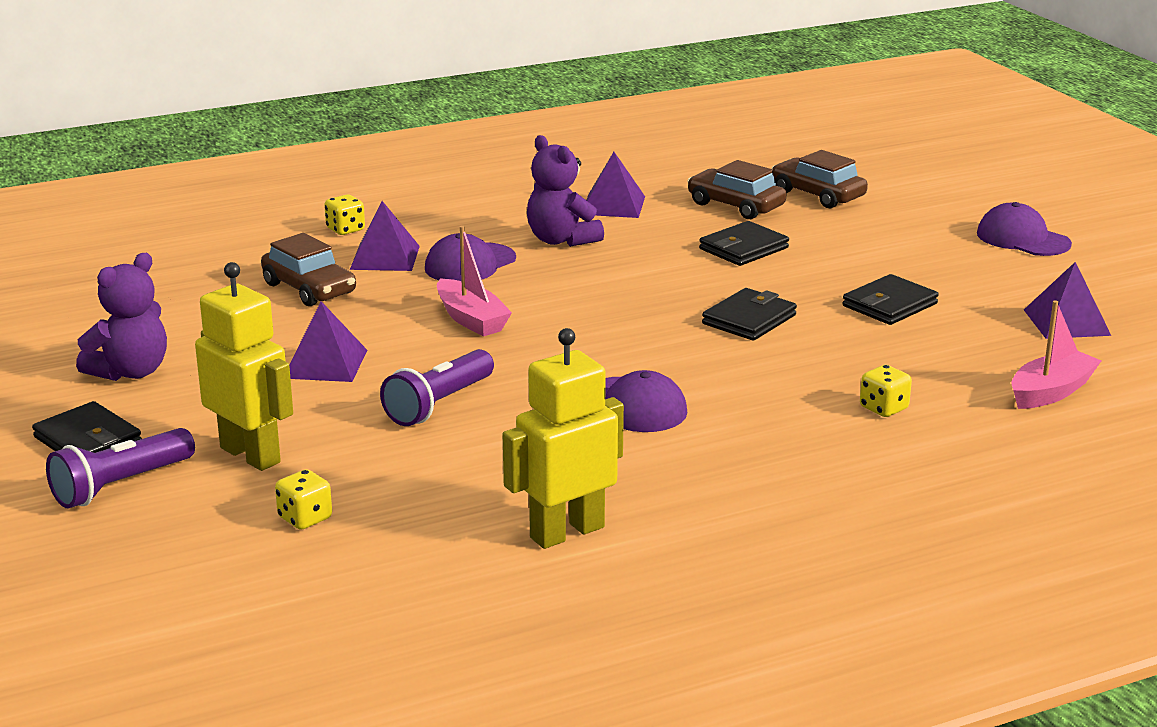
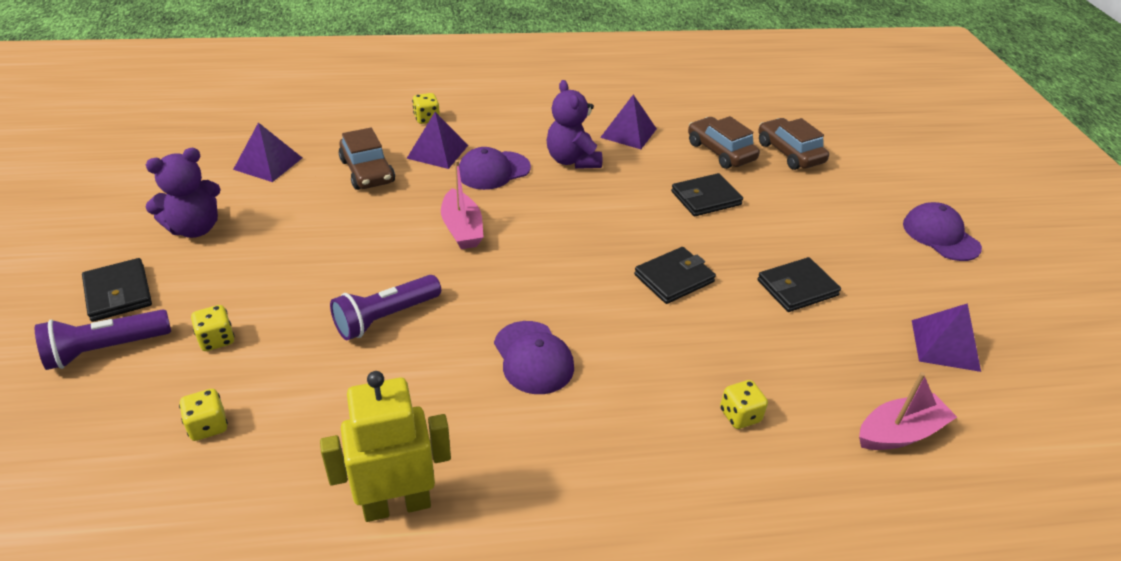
camera: 15 degrees right, 15 degrees up
(251, 455) = (217, 339): yellow robot -> yellow dice
(325, 364) = (331, 252): purple pyramid -> purple pyramid (268, 163)

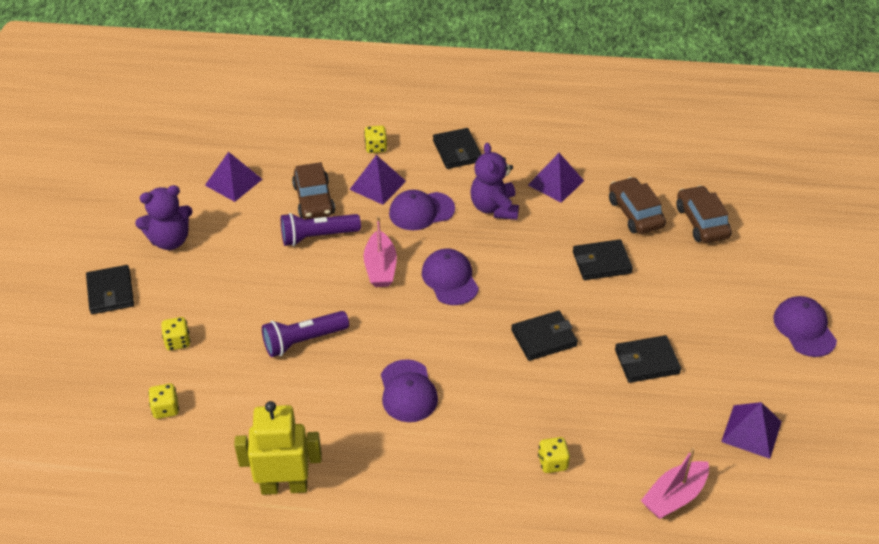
camera: 15 degrees right, 5 degrees up
(105, 350) = (100, 338): purple flashlight -> purple flashlight (317, 237)
(516, 115) = (457, 151): none -> black wallet
(546, 231) = (450, 279): none -> purple cap
(900, 433) = (674, 497): pink boat -> pink boat turned 150 degrees clockwise

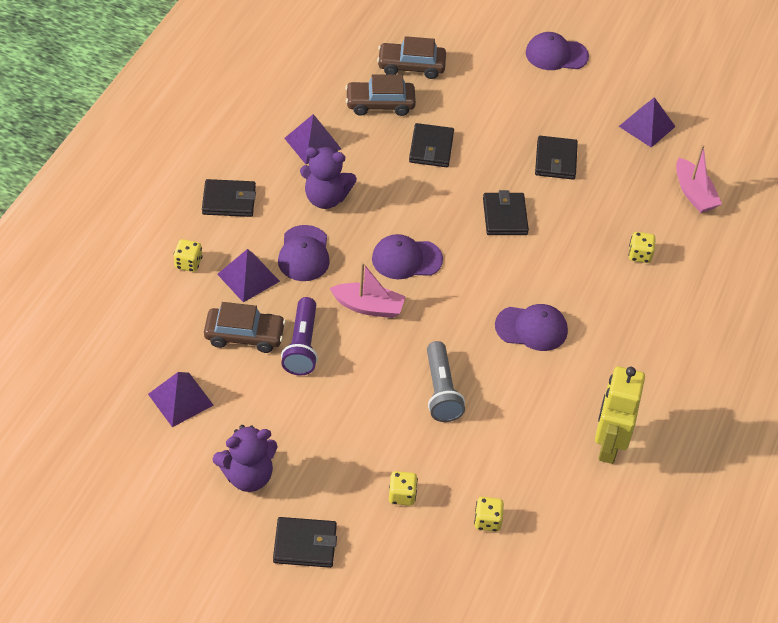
camera: 75 degrees left, 5 degrees up
(170, 240) = (248, 476): purple teddy bear -> purple teddy bear turned 75 degrees clockwise
(303, 341) = (441, 391): purple flashlight -> grey flashlight

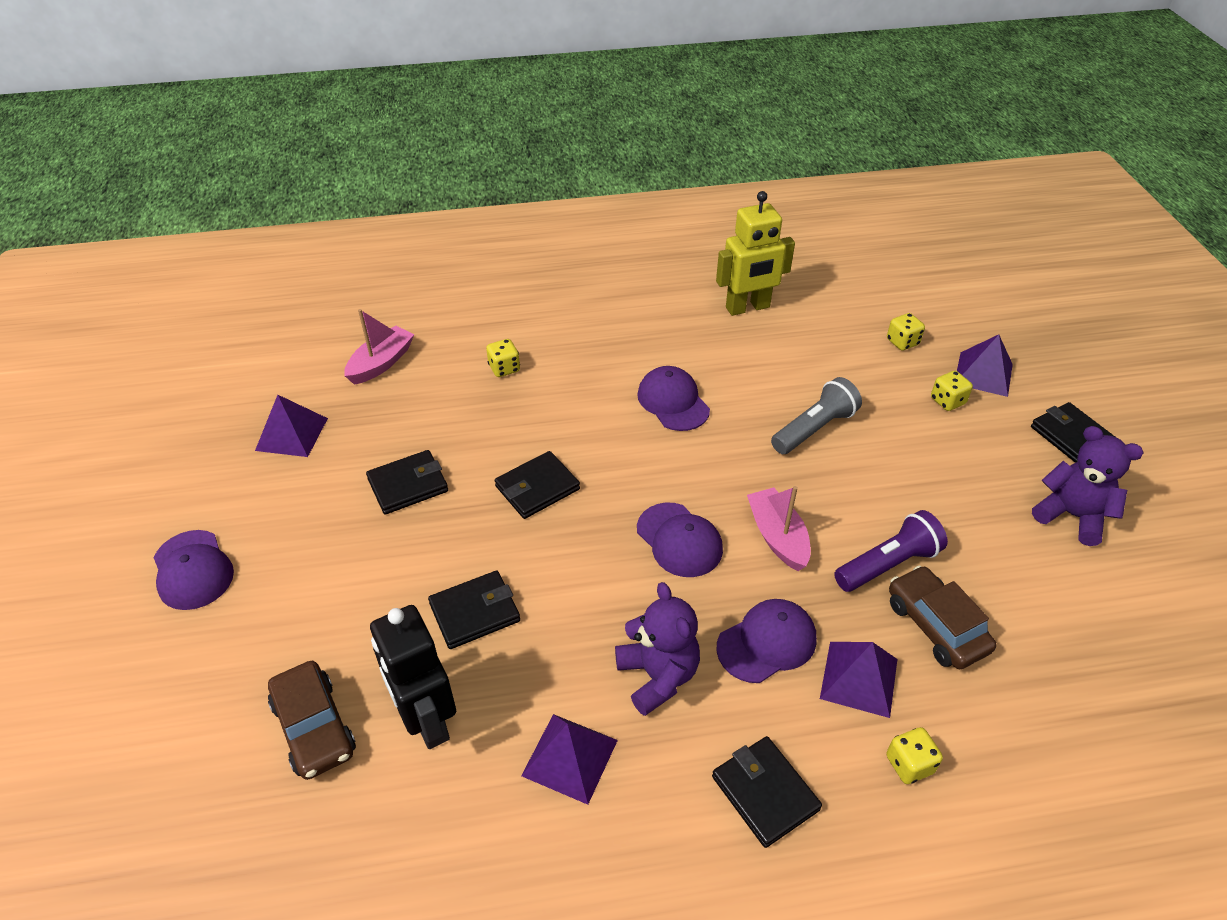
camera: 120 degrees left, 5 degrees down
(180, 399) = (1076, 630): purple pyramid -> purple pyramid (983, 374)
(380, 104) = (426, 720): brown car -> black robot

